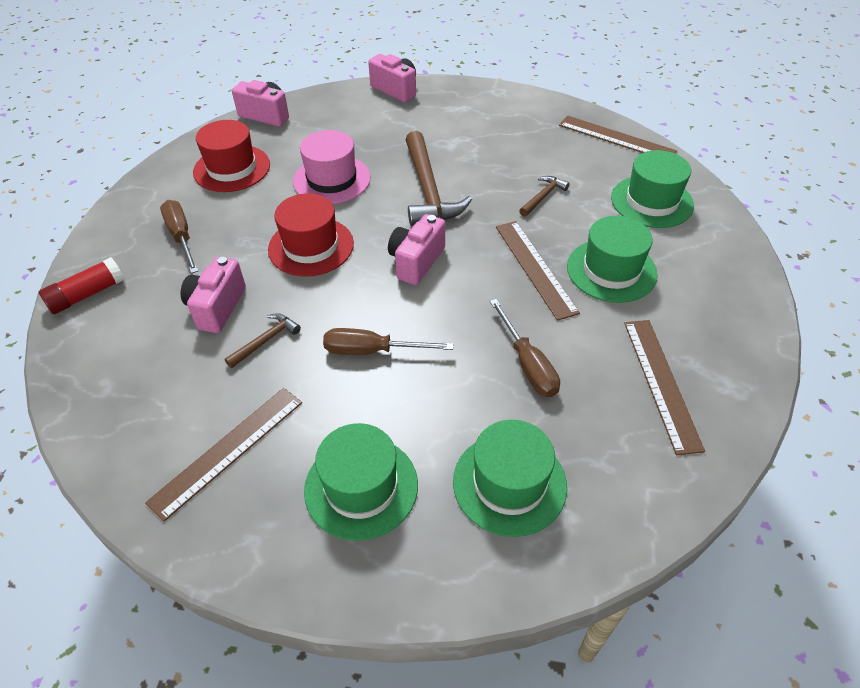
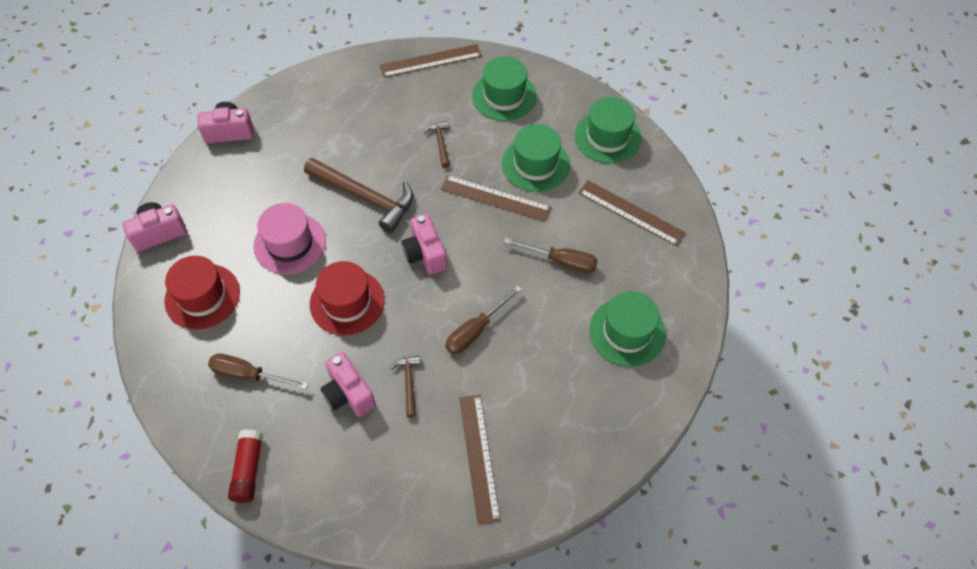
camera: 50 degrees left, 10 degrees up
(361, 487) = (567, 403): green hat -> green hat (607, 137)

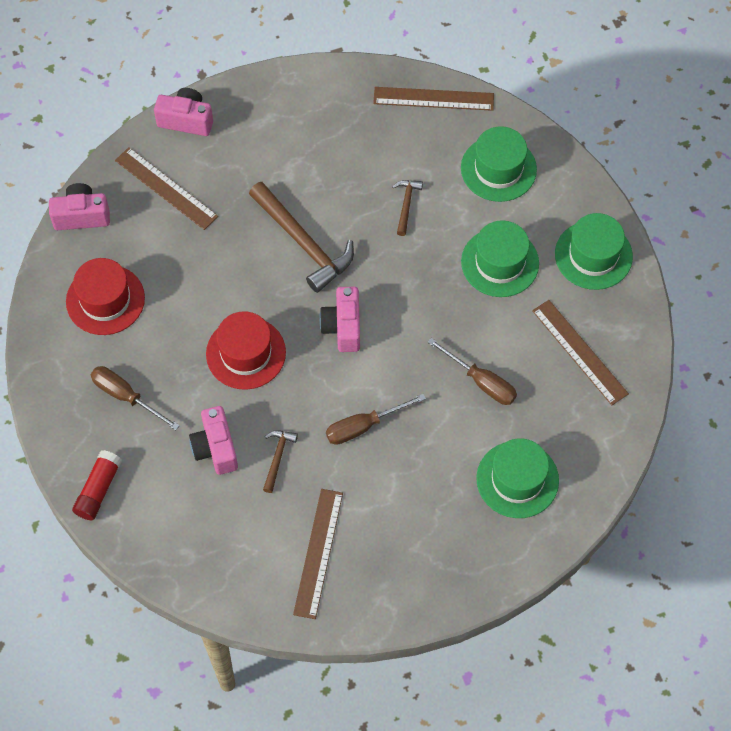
camera: 20 degrees right, 5 degrees up
(290, 243) = (209, 270): pink hat -> none
(495, 198) = (440, 288): brown ruler -> brown ruler (166, 188)

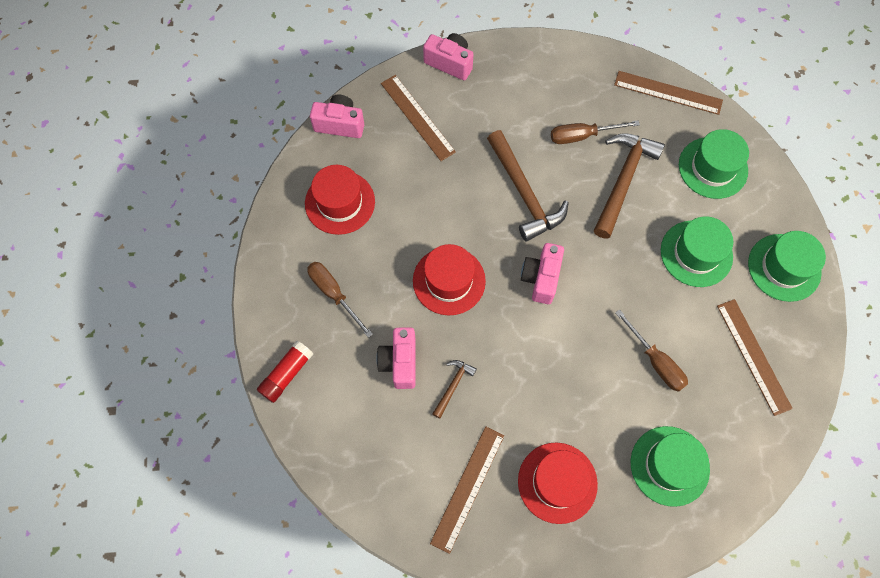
camera: 15 degrees right, 5 degrees up
(363, 426) = (538, 376): brown screwdriver -> brown screwdriver (582, 136)
(406, 205) = (623, 181): brown hammer -> brown hammer, size x2.08
(408, 524) = (557, 482): none -> red hat

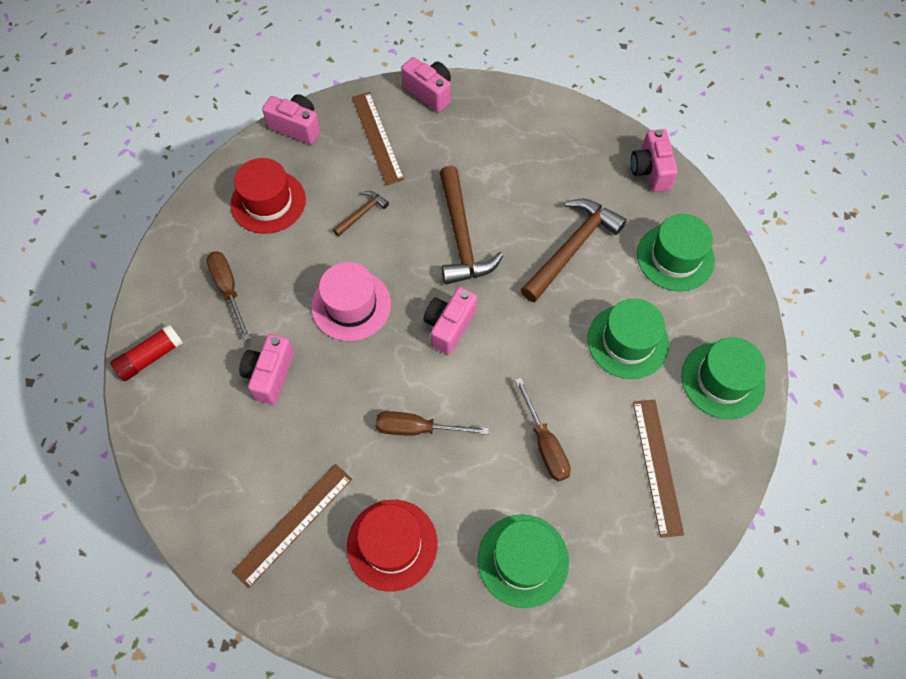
camera: 15 degrees right, 5 degrees down
(449, 281) = (351, 305): red hat -> pink hat
(453, 386) = (316, 413): brown hammer -> brown hammer (362, 213)
(582, 136) = (543, 193): brown screwdriver -> brown screwdriver (418, 428)
(668, 92) = (650, 171): brown ruler -> pink camera

